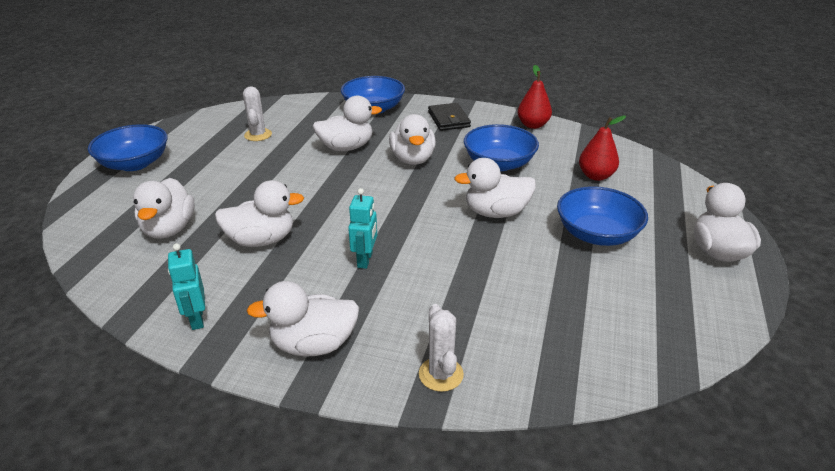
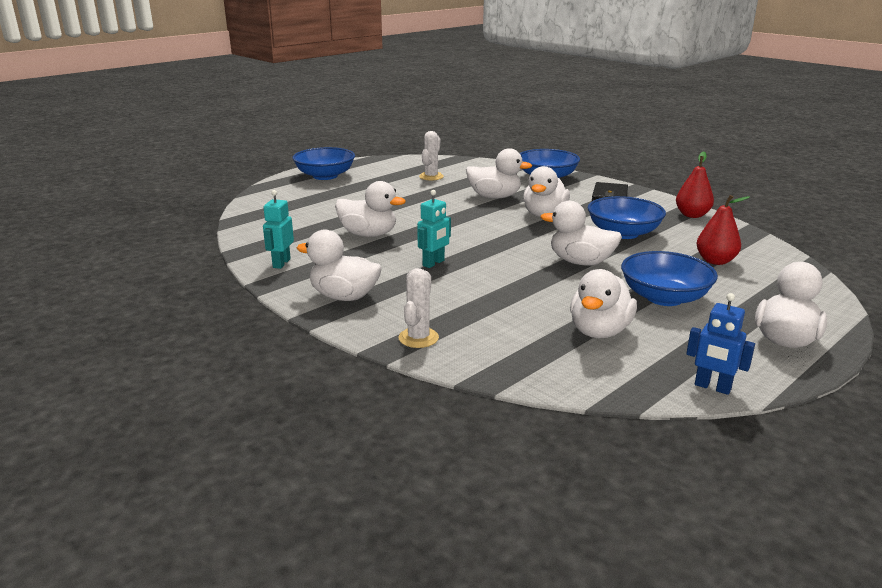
camera: 30 degrees right, 10 degrees down
(169, 229) = (312, 215): white duck -> white duck (599, 331)
(719, 329) = (712, 387): none -> blue robot

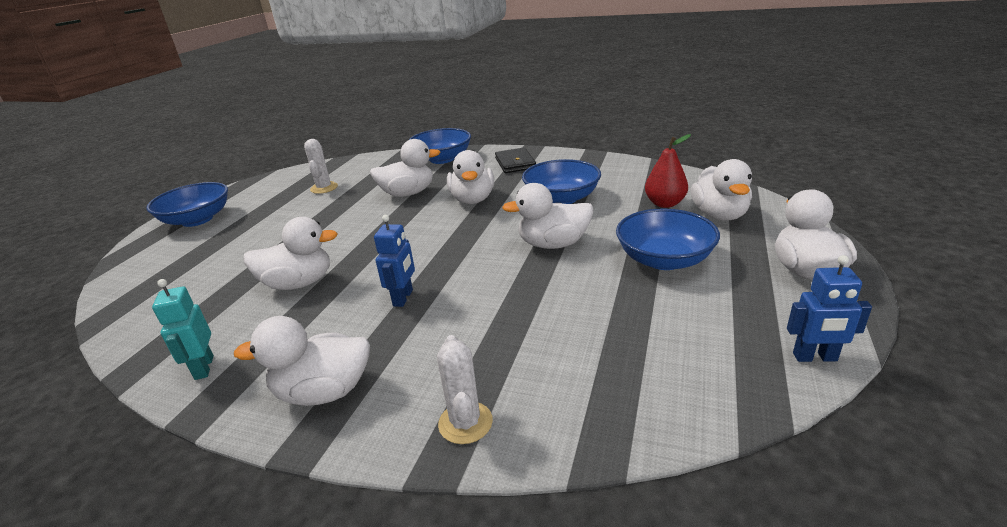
camera: 25 degrees left, 5 degrees up
(434, 263) = (403, 298): turquoise robot -> blue robot
(599, 331) = (648, 326): white duck -> white duck (719, 215)
(692, 215) = (600, 162): red pear -> none

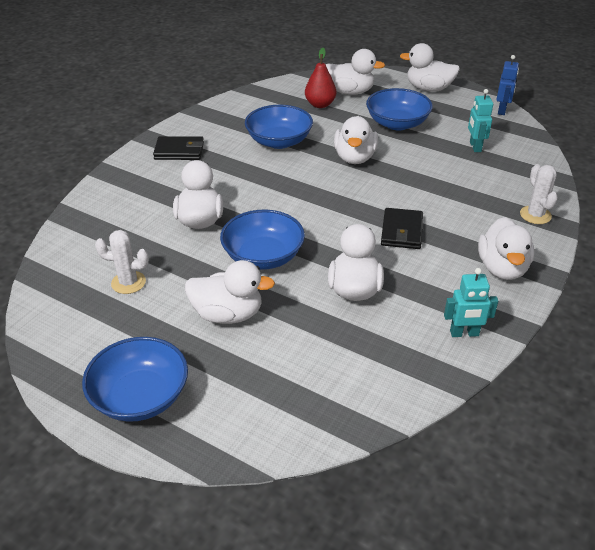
camera: 80 degrees left, 10 degrees up
(403, 298) = (401, 231): blue robot -> black wallet
(442, 159) = (120, 192): blue bowl -> blue bowl (263, 256)
(465, 423) = (535, 215): white cactus -> white cactus turned 75 degrees clockwise
(473, 200) = (247, 184): white duck -> white duck (228, 314)
(649, 336) = (475, 147): none -> turquoise robot

